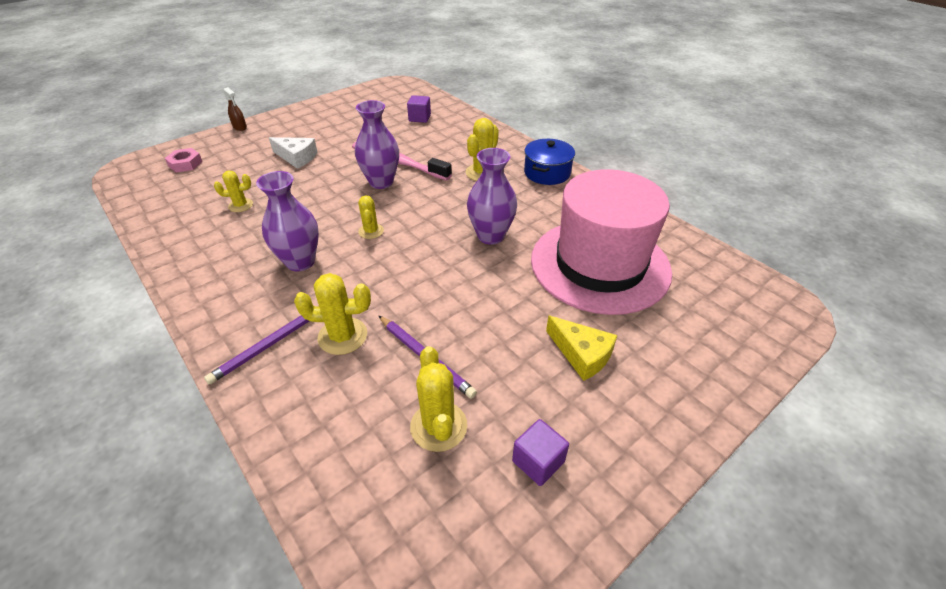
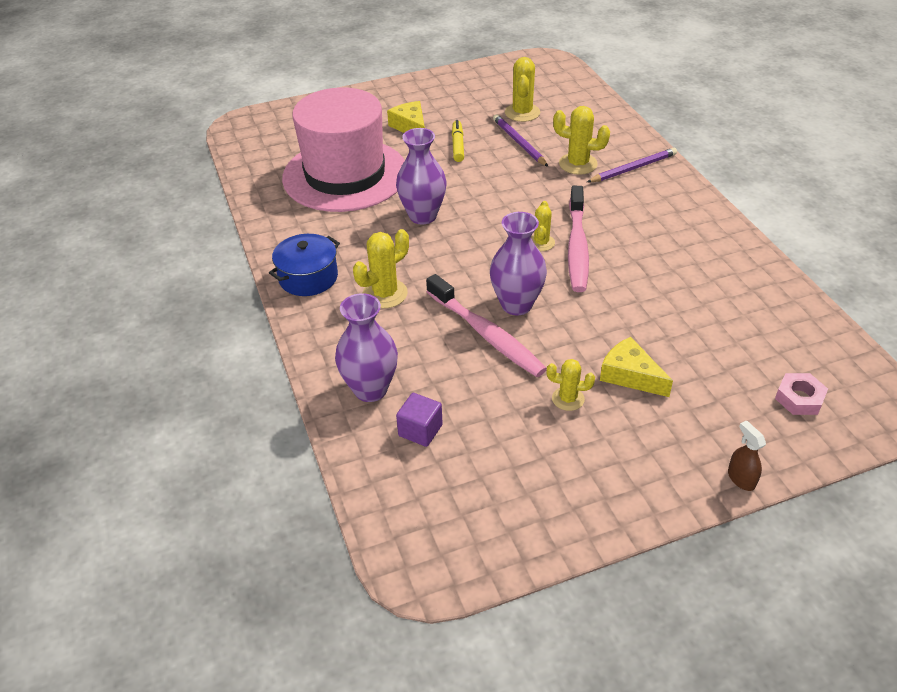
camera: 160 degrees left, 0 degrees up
(241, 205) = (692, 304): yellow cactus -> yellow cactus (568, 399)
(297, 157) = (630, 375): white cheese -> yellow cheese
(300, 262) = (614, 225): purple vase -> purple vase (370, 389)
(337, 233) = (577, 247): none -> pink toothbrush
(502, 334) = (458, 145): none -> yellow marker
(538, 461) = (472, 93): purple cube -> none

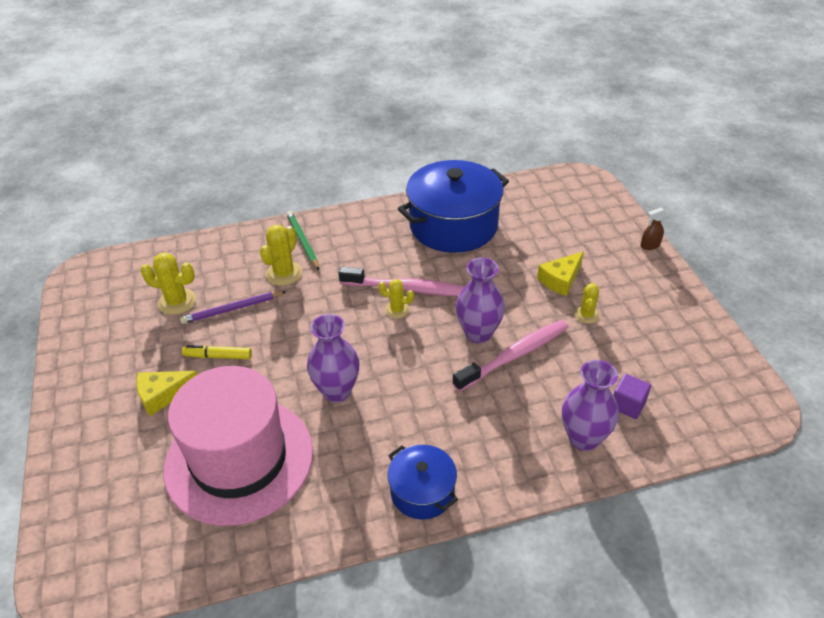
camera: 85 degrees left, 0 degrees up
(385, 294) = (455, 425): yellow cactus -> none
(633, 168) = (302, 241): purple pencil -> green pencil
(707, 276) = (453, 225): none -> blue pot
(799, 398) = (578, 209): pink nut -> none

